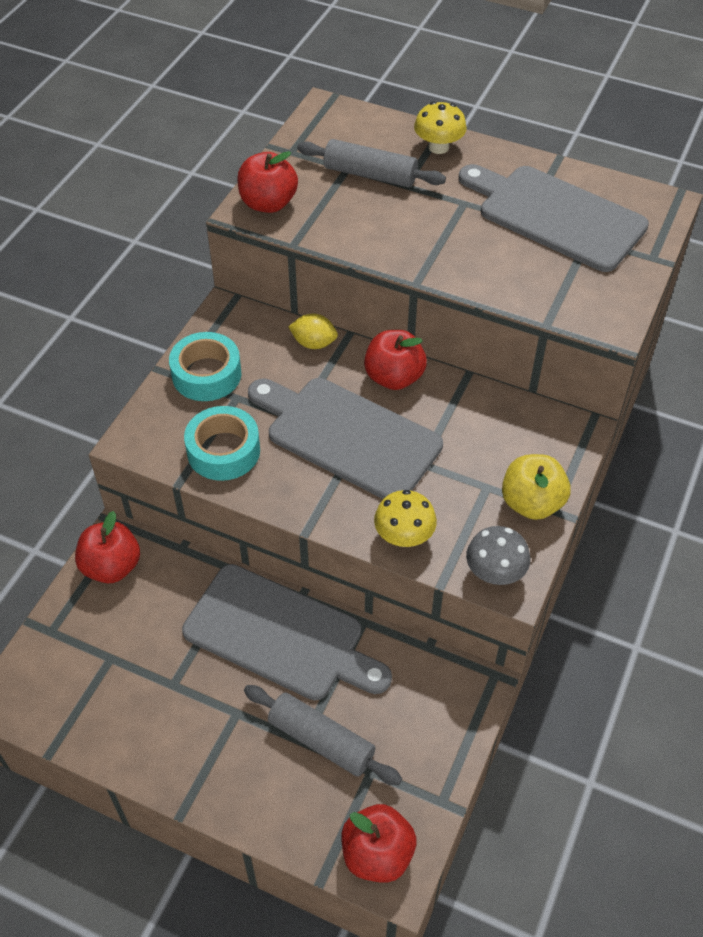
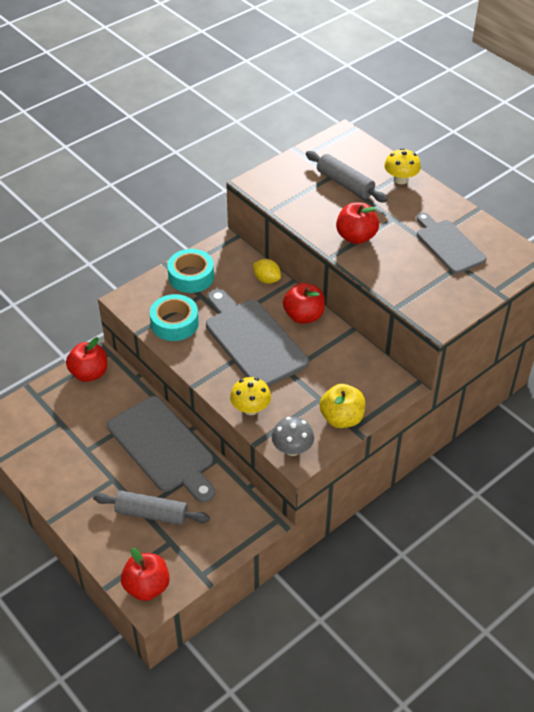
camera: 25 degrees right, 5 degrees down
(268, 203) = (270, 182): red apple -> red apple (356, 237)
(321, 740) = (152, 514): grey rolling pin -> grey rolling pin turned 45 degrees counterclockwise
(555, 216) = (448, 245): grey cutting board -> grey cutting board, size x0.65

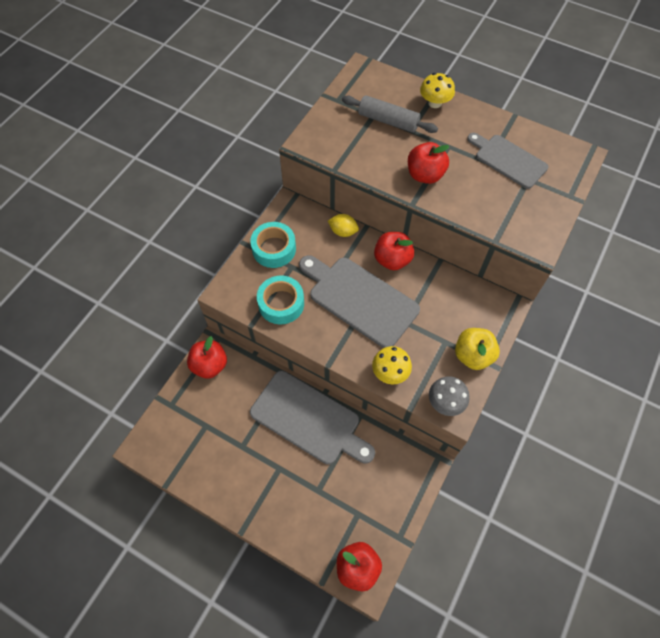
camera: 20 degrees left, 15 degrees up
(152, 514) = (329, 491): grey rolling pin -> none

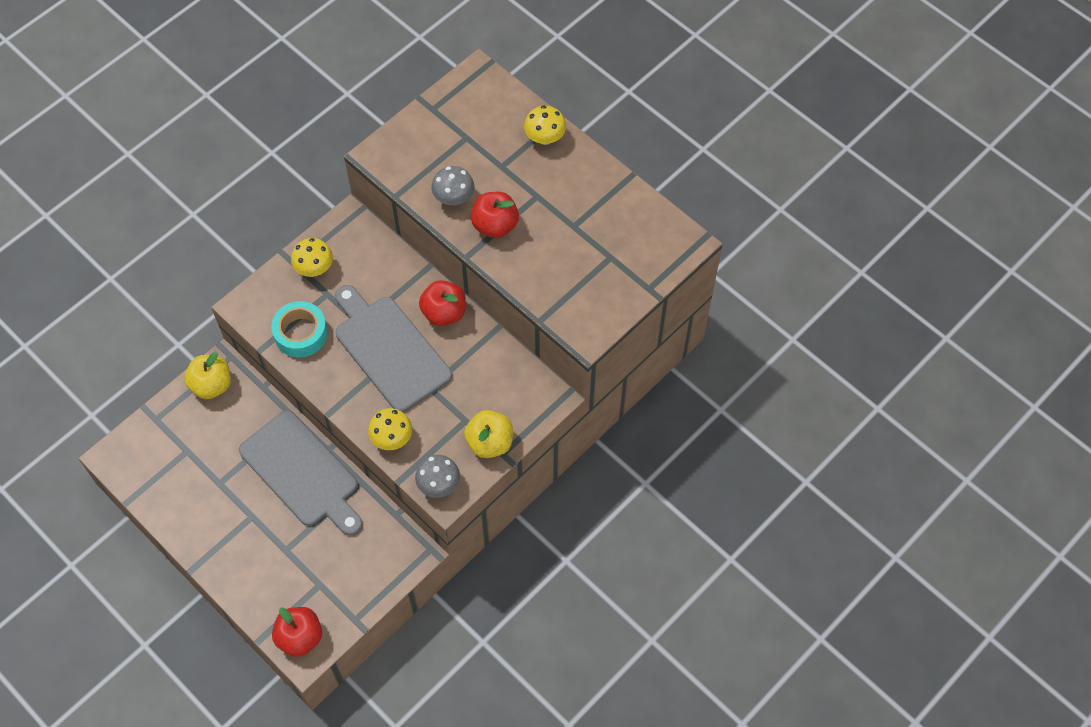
camera: 15 degrees right, 0 degrees up
(210, 365) = (212, 385): red apple -> yellow apple
(274, 249) = (314, 268): turquoise tape -> yellow mushroom
(343, 231) = (400, 266): yellow lemon -> none
(382, 161) = (454, 198): none -> grey mushroom
(388, 121) = (481, 148): grey rolling pin -> none
(508, 160) = (598, 229): grey cutting board -> none

